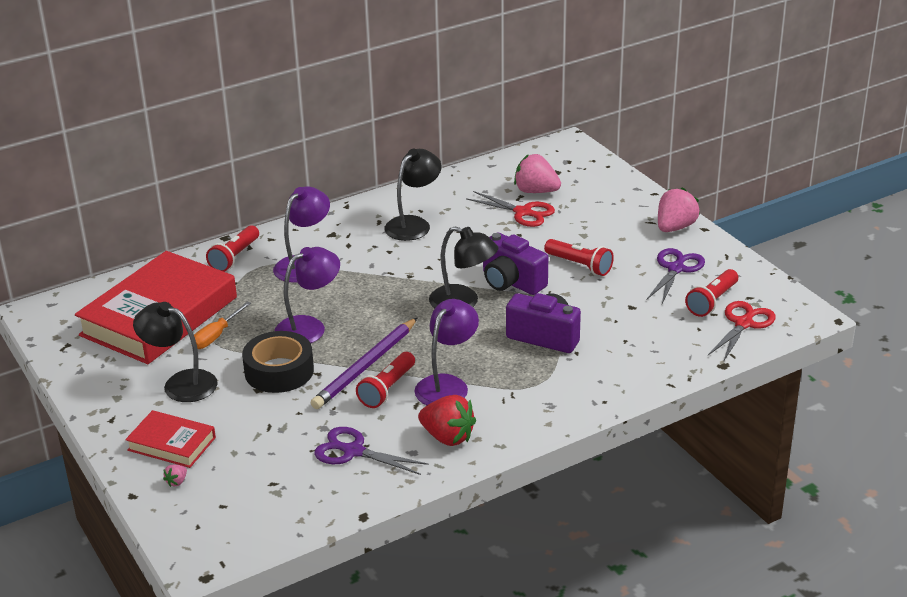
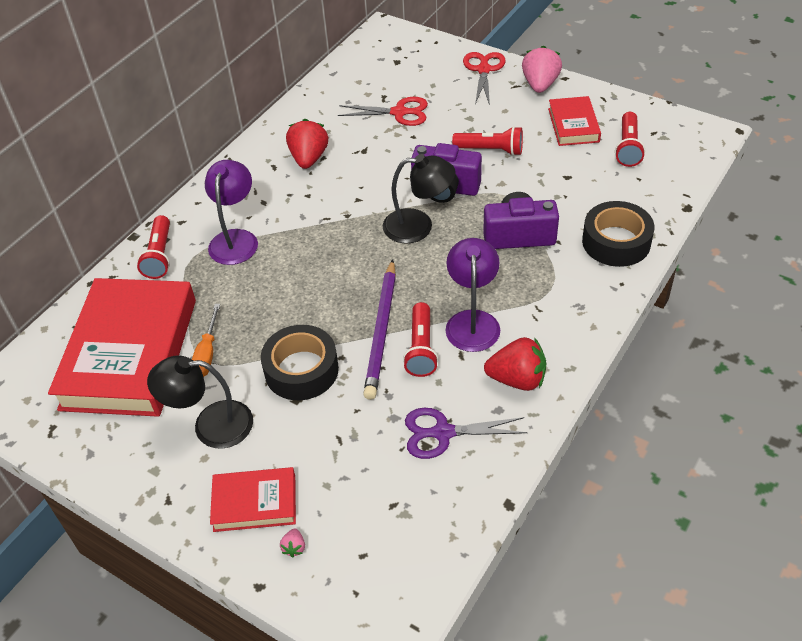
camera: 25 degrees left, 15 degrees up
(309, 327) = (293, 308): purple lamp -> none
(413, 224) = (309, 158): black lamp -> red strawberry
(536, 191) = (393, 87): pink strawberry -> none
(629, 369) = (616, 242): none -> black tape
(676, 269) = (573, 125): purple scissors -> red book
(744, 323) = (670, 160): red scissors -> red scissors (484, 70)

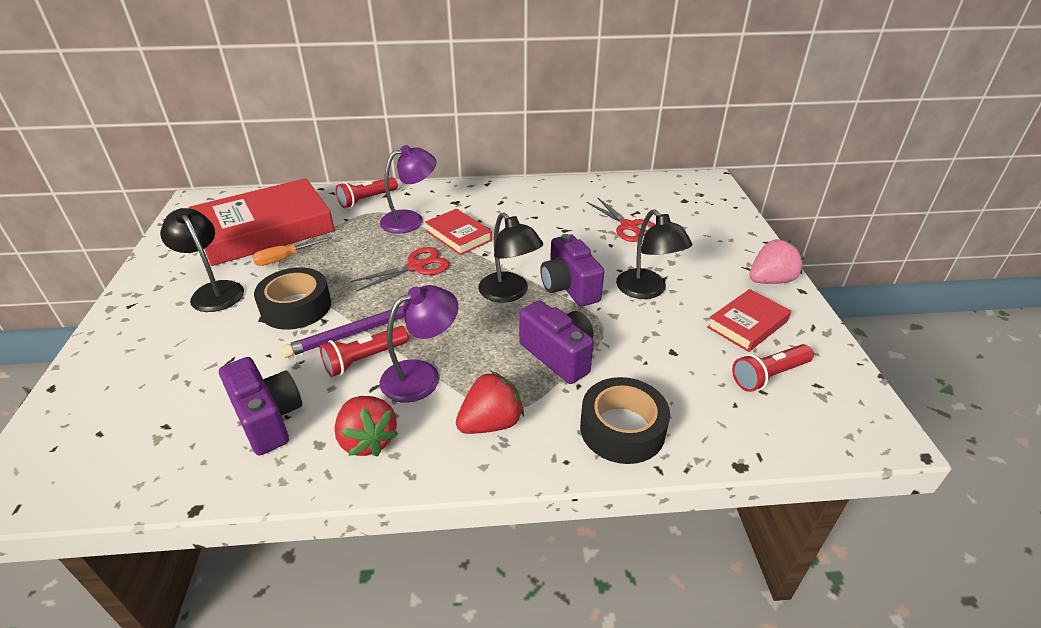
camera: 50 degrees right, 10 degrees down
(255, 503) = (141, 347): red book -> red book (458, 236)
(294, 547) = (98, 388): pink strawberry -> none
(309, 158) = (526, 211): red strawberry -> red strawberry (491, 423)
(442, 433) = (268, 419): purple scissors -> purple camera
(484, 70) = (740, 243): red scissors -> red scissors (416, 266)
(490, 150) = (647, 290): red flashlight -> black lamp

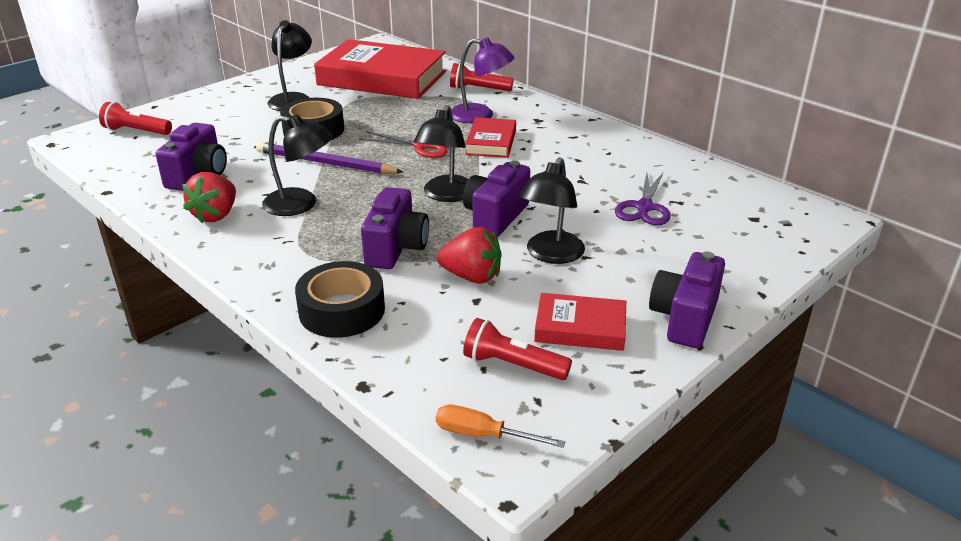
camera: 50 degrees right, 5 degrees down
(285, 258) = (360, 100): orange screwdriver -> orange screwdriver (483, 435)
(364, 359) = (291, 177): red flashlight -> red flashlight (136, 131)
(421, 375) = (300, 204): purple lamp -> black lamp
(491, 423) = (283, 252): red strawberry -> red strawberry (472, 277)
(629, 227) = (644, 207): red scissors -> purple scissors
(770, 280) = (684, 318): pink strawberry -> purple camera

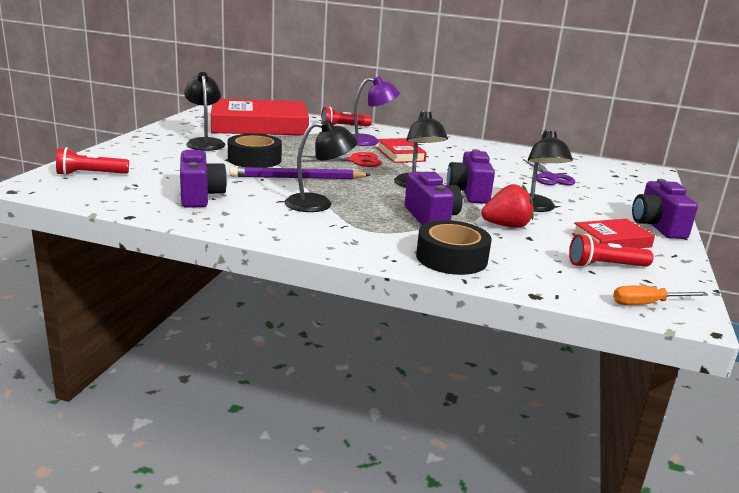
camera: 30 degrees left, 10 degrees down
(216, 215) = (258, 218): red strawberry -> none

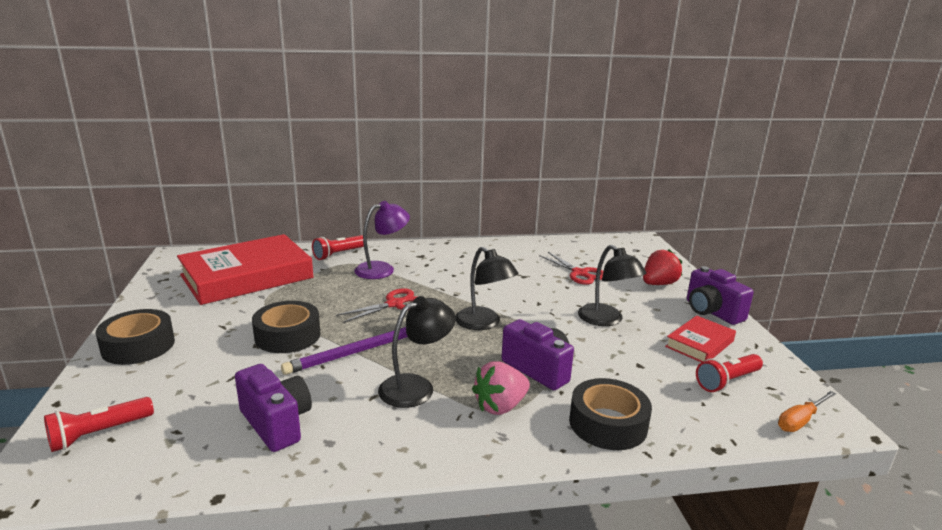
camera: 25 degrees left, 0 degrees up
(151, 143) = (138, 346): none -> black tape
(205, 142) = (206, 324): black lamp -> none
(372, 228) = (500, 406): none -> pink strawberry
(400, 154) = (429, 281): red book -> none
(469, 193) = (537, 318): purple camera -> none
(506, 226) = (608, 355): red strawberry -> red strawberry (658, 284)
(549, 177) = (580, 273): purple scissors -> red scissors

